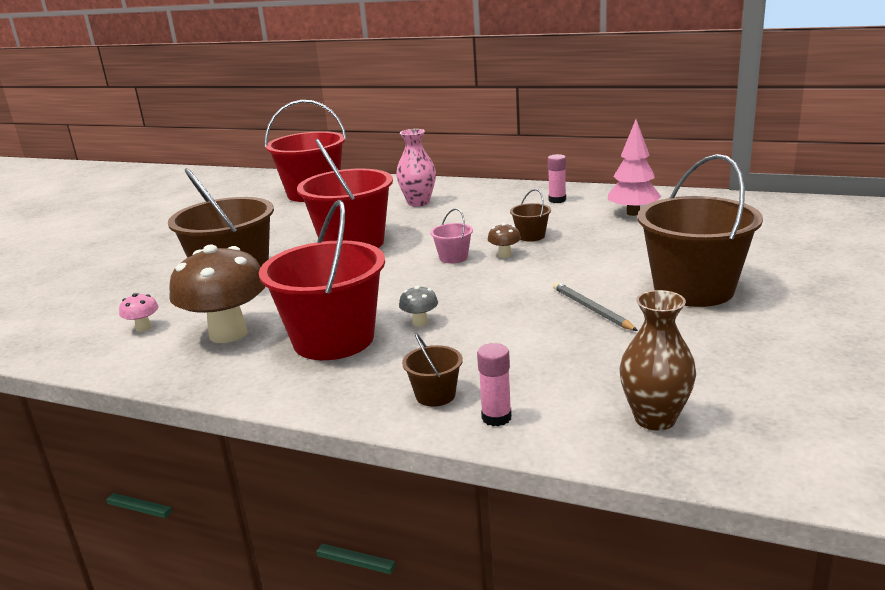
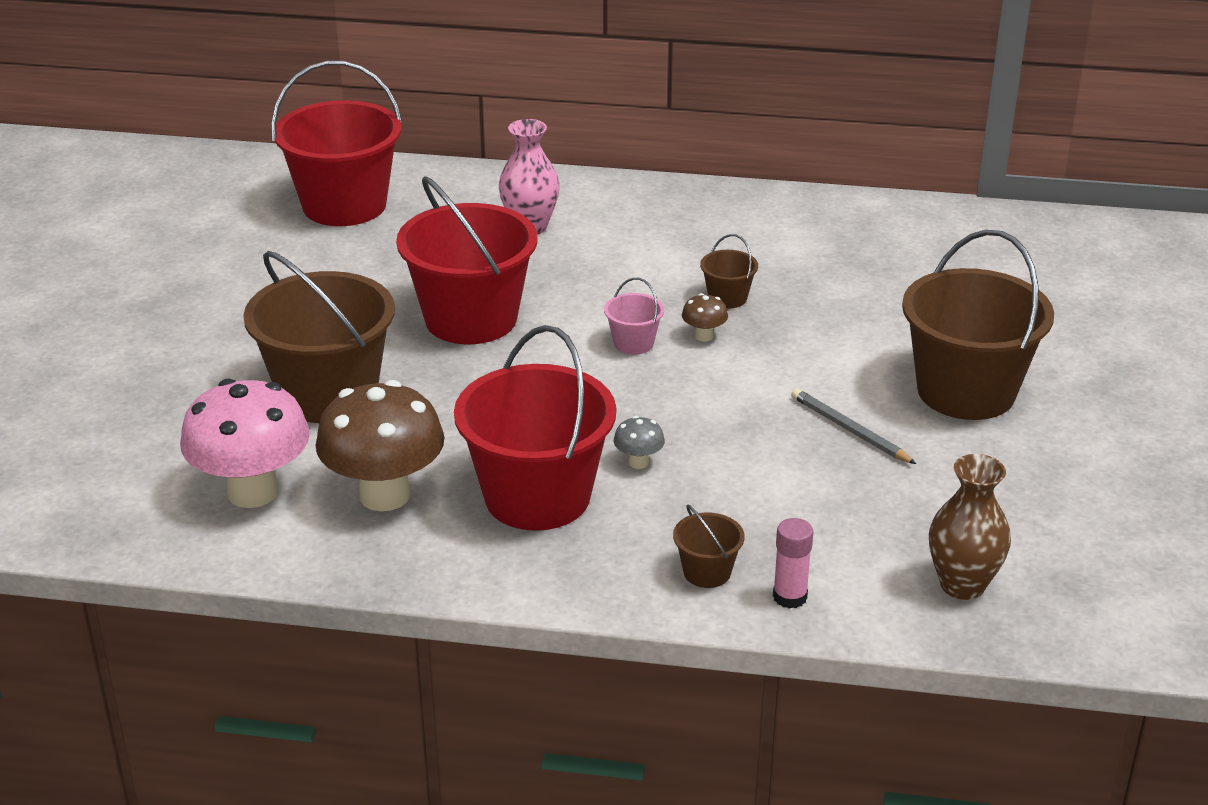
camera: 15 degrees left, 10 degrees up
(143, 328) = (252, 492): pink mushroom -> pink mushroom, size x2.41
(557, 200) = (740, 220): pink glue stick -> none
(633, 213) = (856, 248): pink tree -> none

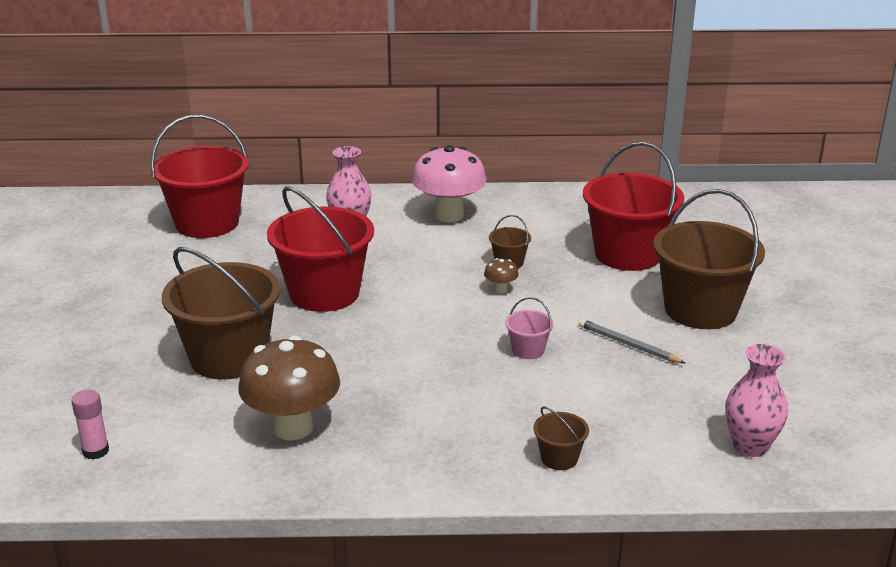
camera: 10 degrees left, 5 degrees down
(252, 492) = (186, 436): pink mushroom -> pink mushroom (449, 215)
(537, 497) = (412, 416): red bucket -> red bucket (627, 254)
(633, 343) = (451, 299): pink bucket -> pink bucket (528, 350)
(638, 462) = (481, 383): grey mushroom -> none
(790, 597) = (627, 469): pink glue stick -> pink glue stick (95, 451)
(962, 585) = (750, 446): brown vase -> pink vase

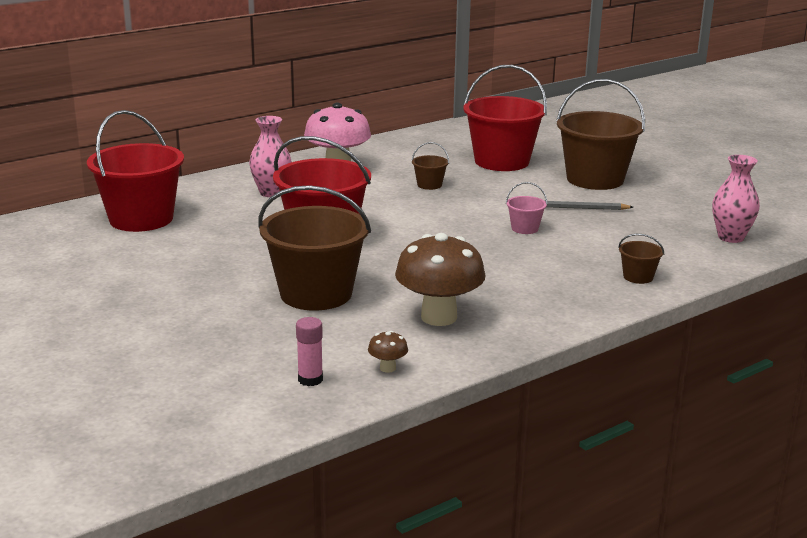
camera: 35 degrees left, 5 degrees down
(500, 290) = (450, 201): brown mushroom -> brown mushroom (387, 368)

